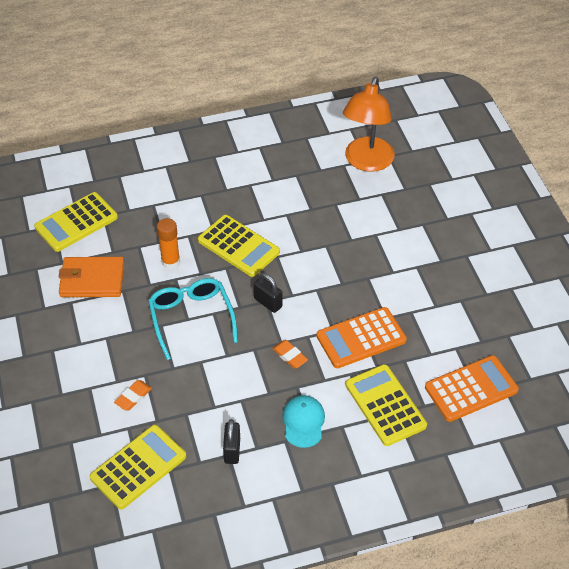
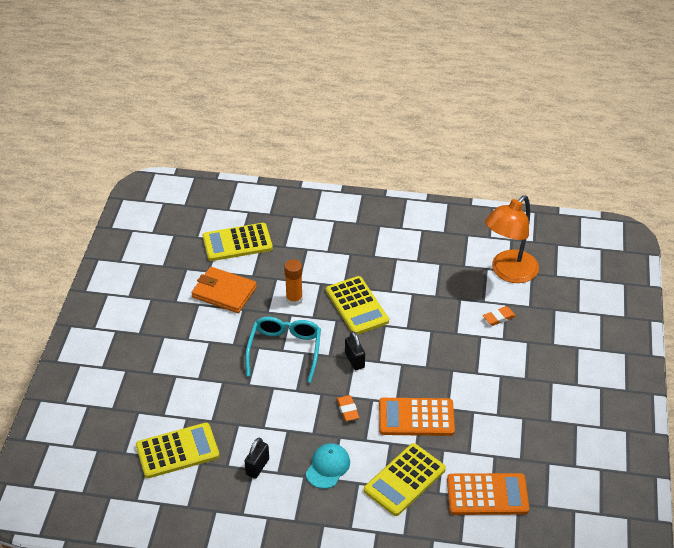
camera: 25 degrees right, 5 degrees down
(133, 397) = (204, 395): orange eraser -> orange eraser (499, 318)
(385, 405) = (404, 480): yellow calculator -> yellow calculator turned 135 degrees counterclockwise

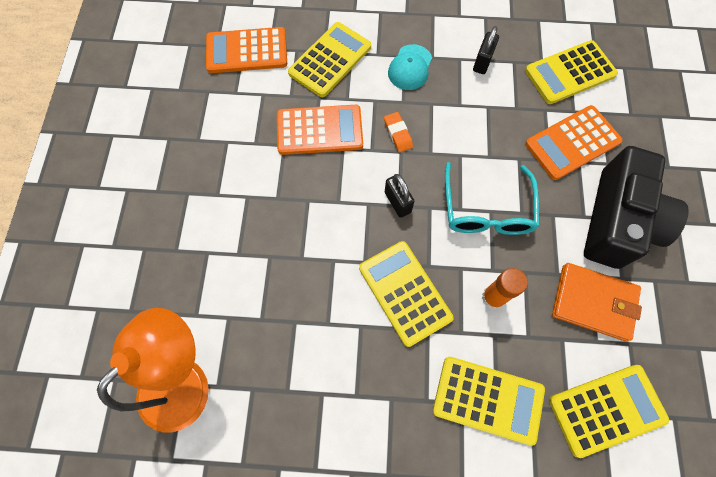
camera: 175 degrees right, 25 degrees up
(185, 337) = (618, 221): none -> black camera
(199, 393) = (572, 143): none -> orange calculator
(311, 251) = (488, 400): none -> yellow calculator
(499, 318) = (209, 288): orange eraser -> none

